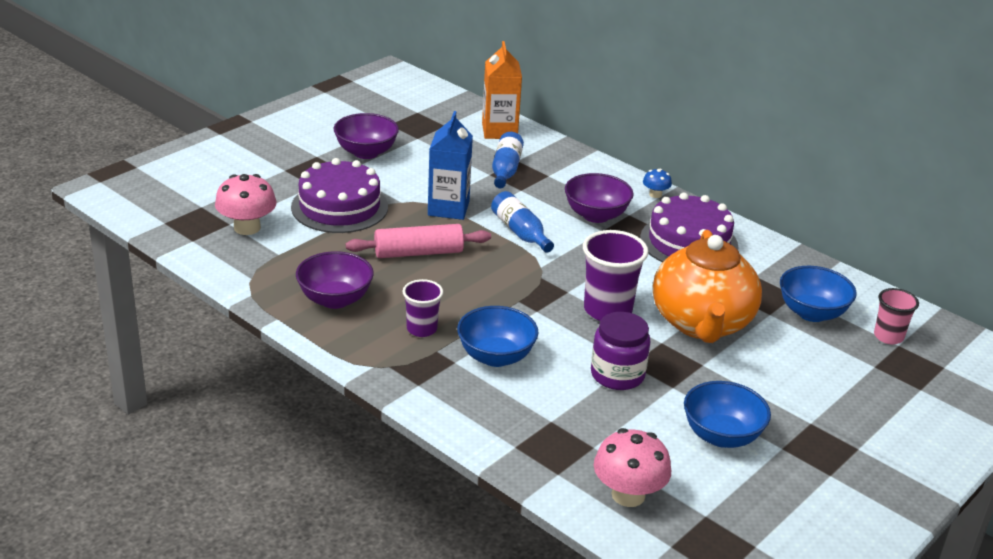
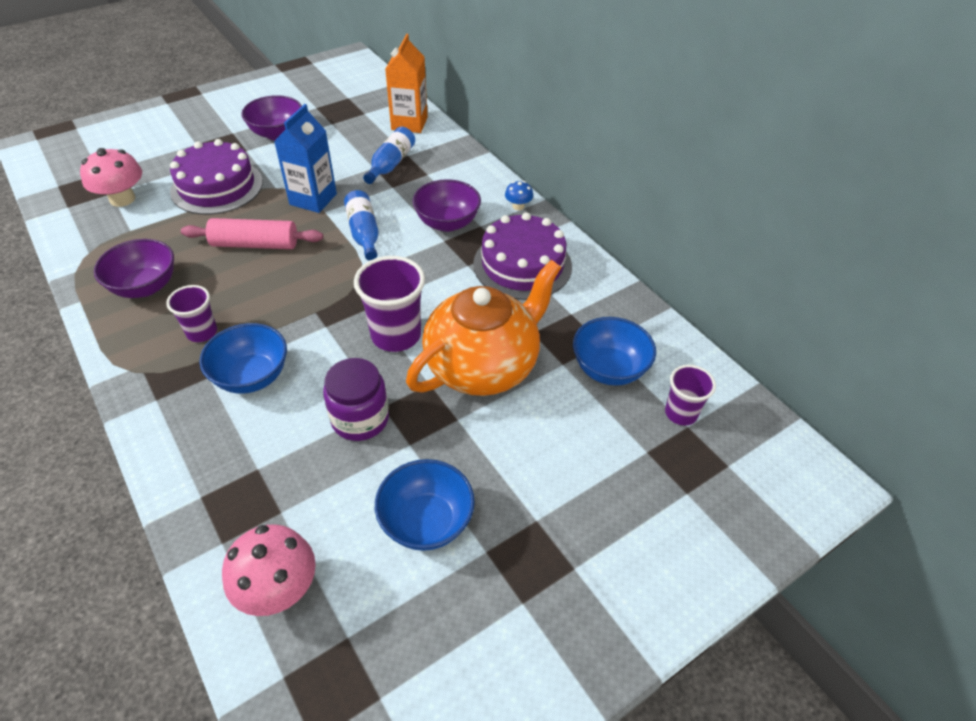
camera: 15 degrees right, 15 degrees up
(701, 323) = (483, 366): orange teapot -> orange teapot turned 150 degrees counterclockwise
(888, 336) = (681, 413): pink cup -> purple cup

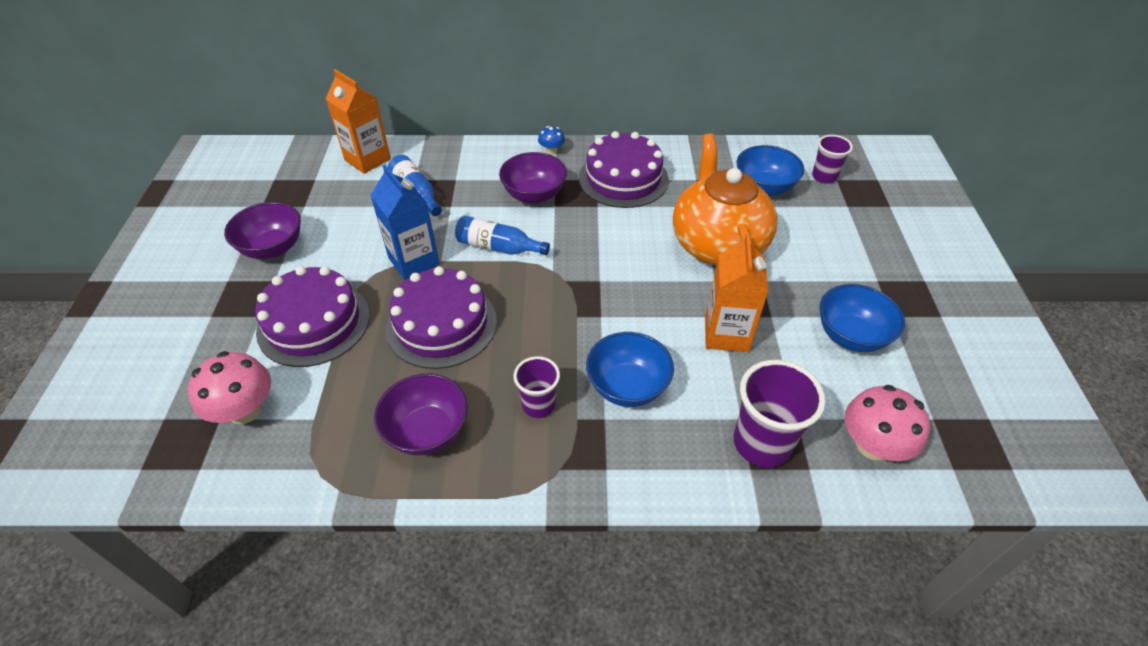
camera: 55 degrees left, 0 degrees up
(255, 244) = (441, 324): pink rolling pin -> purple cake
(360, 419) = (726, 334): purple jar -> orange carton
(396, 335) = (647, 278): purple cup -> purple cup (762, 443)

